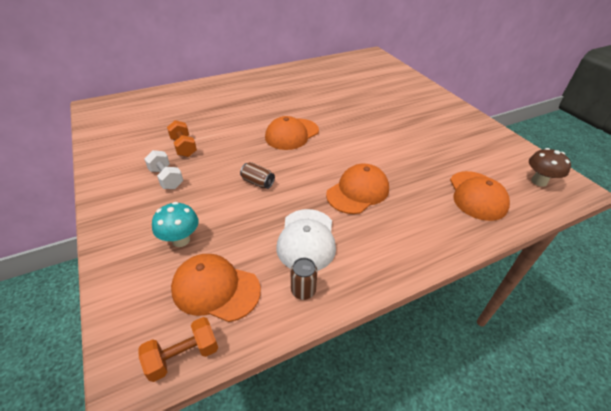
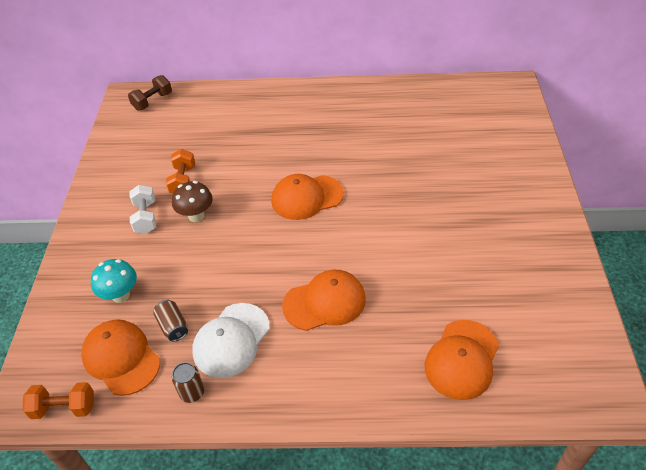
camera: 30 degrees right, 5 degrees up
(120, 105) = (152, 101): none -> brown dumbbell
(258, 182) = (228, 253): brown can -> brown can (173, 326)
(539, 181) = (565, 371): brown mushroom -> brown mushroom (196, 216)

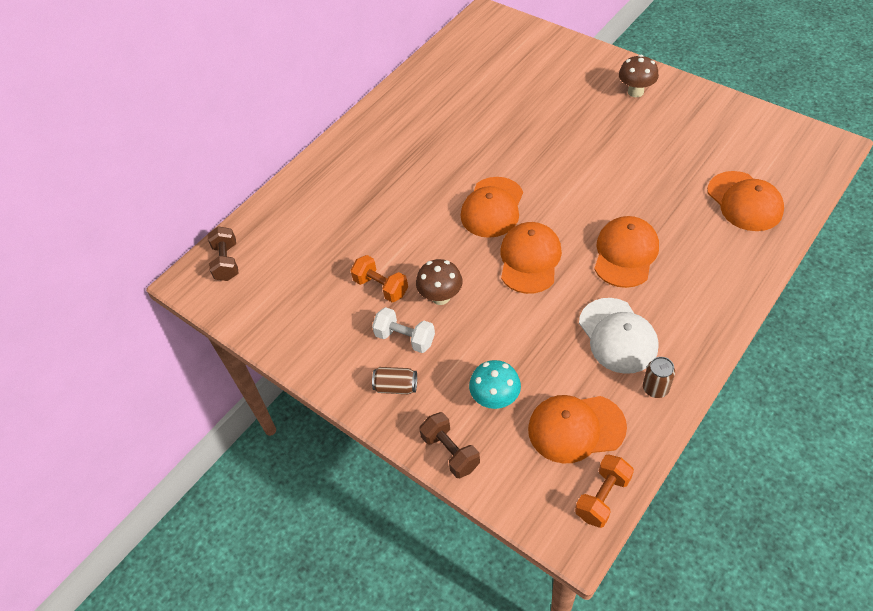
camera: 50 degrees left, 5 degrees up
(60, 294) = (450, 452): none -> brown dumbbell
(173, 326) = (568, 372): brown can -> brown can (396, 387)
(270, 246) = (530, 259): none -> orange cap
(525, 216) = (635, 92): none -> brown mushroom

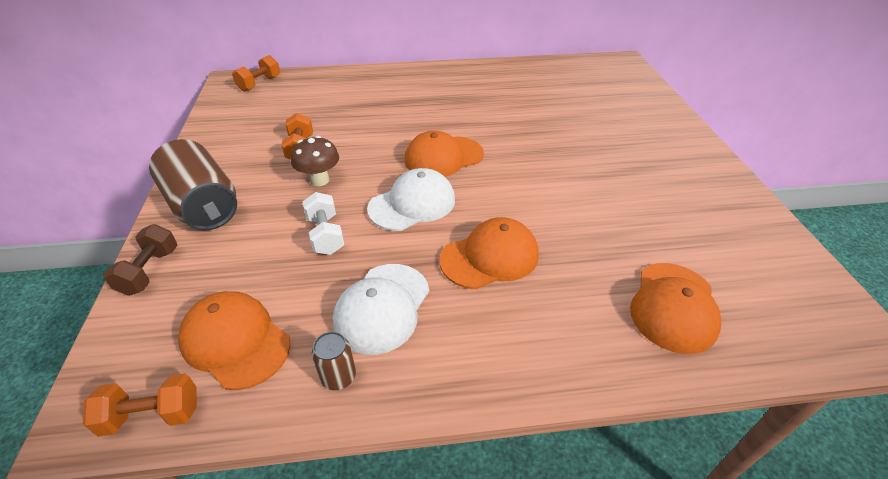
camera: 40 degrees right, 10 degrees down
(227, 262) = (259, 84): brown dumbbell -> orange dumbbell
(396, 387) = (203, 206): brown can -> brown can, size x2.25
(405, 338) = (259, 185): white dumbbell -> white dumbbell (325, 235)
(495, 399) = (231, 267): turquoise mushroom -> none
(530, 259) = (412, 204): orange cap -> white cap
(635, 92) = (681, 162): brown mushroom -> none

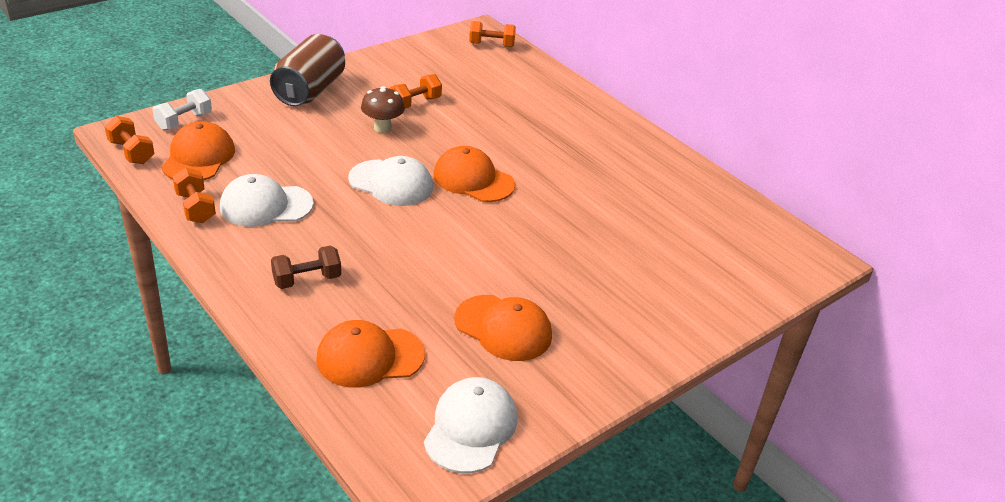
camera: 55 degrees right, 5 degrees down
(150, 271) = (233, 100): brown dumbbell -> brown dumbbell (307, 280)
(325, 235) = (320, 155): white dumbbell -> white dumbbell (184, 121)
(338, 377) = (195, 208): brown can -> orange dumbbell
(490, 257) = (356, 241): orange cap -> orange cap (503, 328)
(782, 273) = (471, 428): none -> white cap

